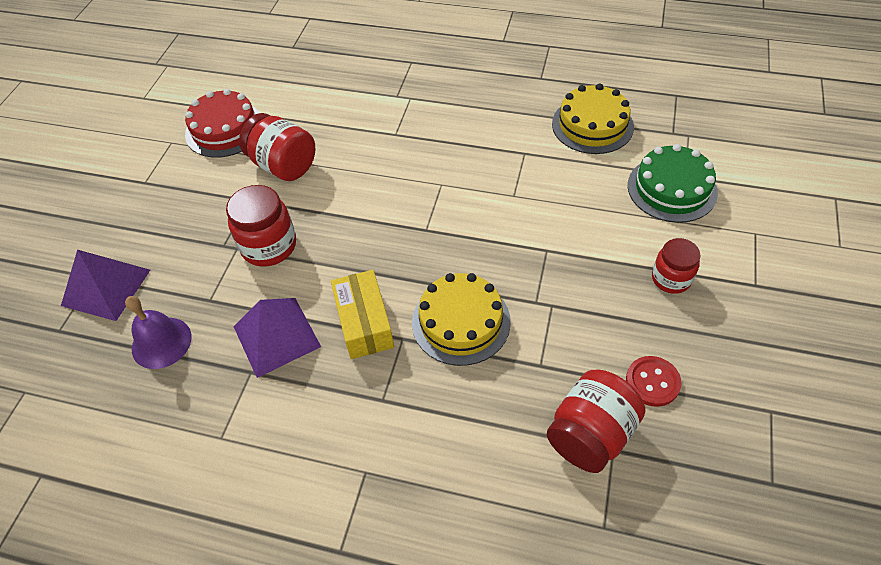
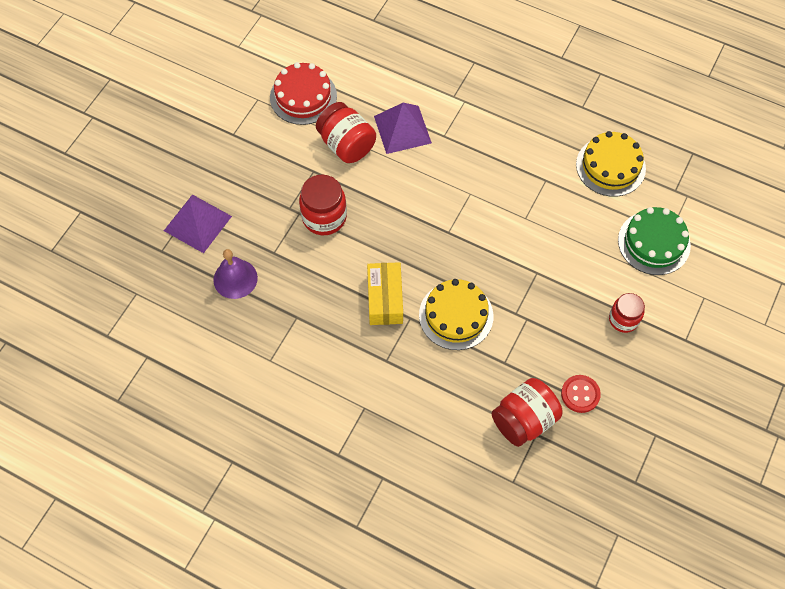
camera: 10 degrees right, 10 degrees up
(276, 336) = (319, 294): purple pyramid -> purple pyramid (402, 129)

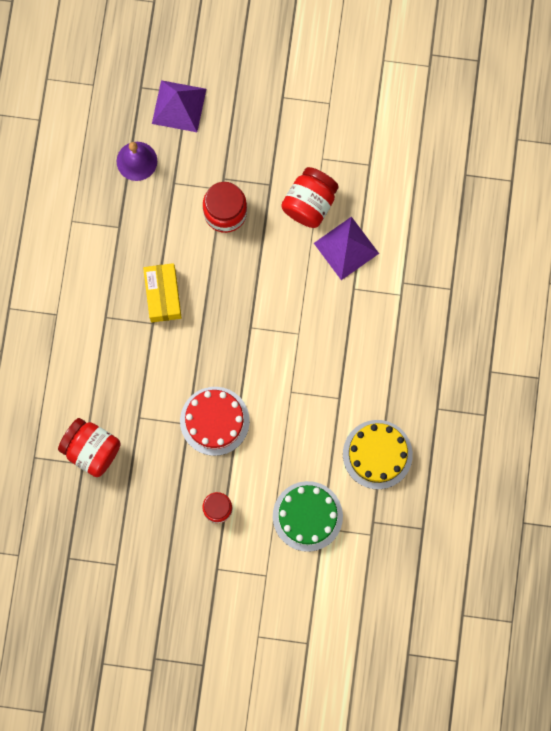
camera: 70 degrees right, 15 degrees up
(303, 96) = (348, 143): red cake -> red cake (214, 421)
(385, 299) = (163, 295): yellow box -> yellow box turned 75 degrees counterclockwise
(456, 315) = (169, 361): yellow cake -> none
(580, 394) = (132, 490): red button -> none

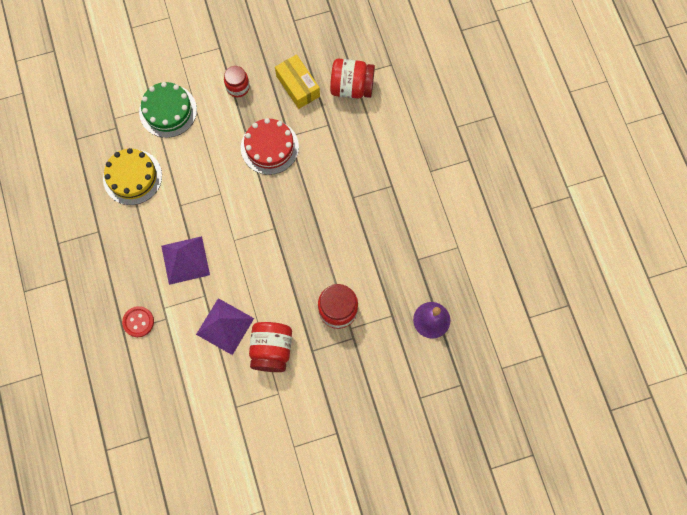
camera: 155 degrees right, 5 degrees down
(163, 295) = (355, 222): yellow box -> yellow box (298, 86)
(179, 106) = (421, 383): purple pyramid -> purple pyramid (185, 260)
(432, 292) = (138, 322): none -> red button

